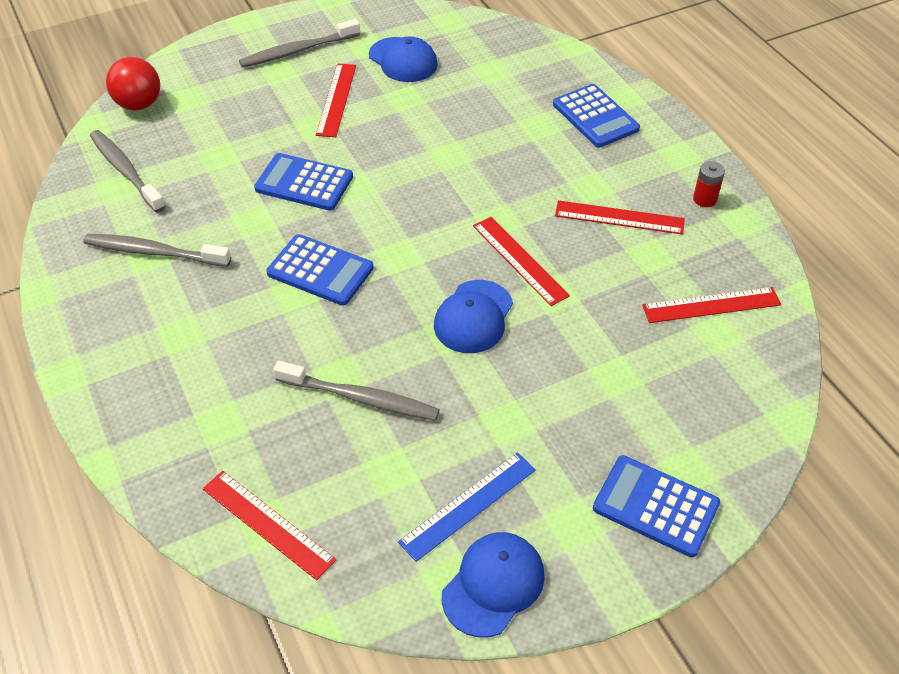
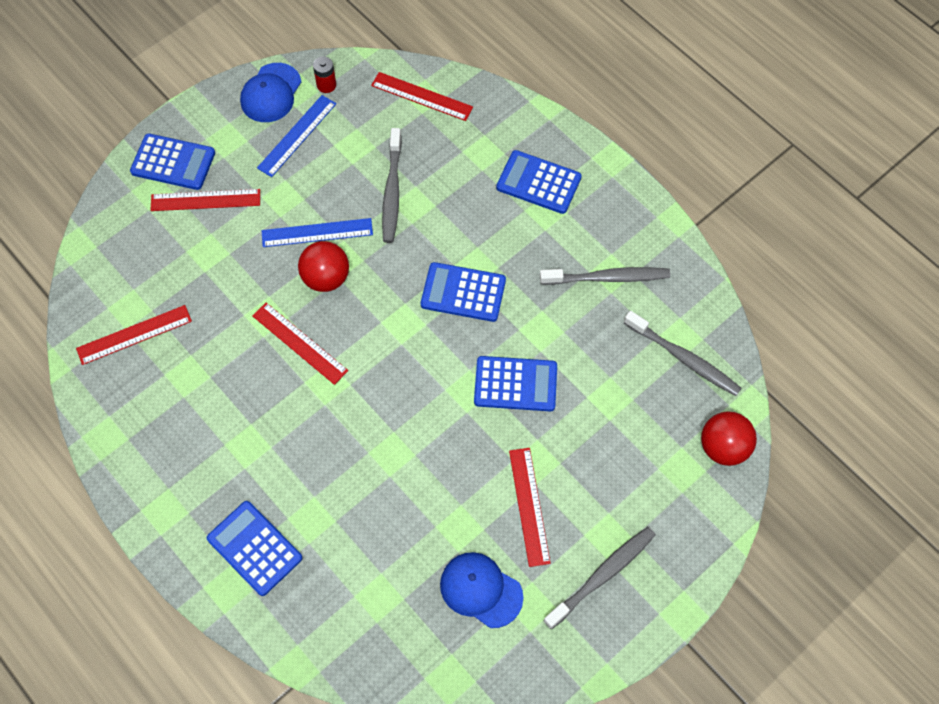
camera: 165 degrees right, 15 degrees up
(171, 368) = (538, 183): none -> blue calculator
(360, 398) = (392, 191): grey toothbrush -> grey toothbrush turned 90 degrees counterclockwise
(472, 369) = (317, 233): none -> blue ruler
(473, 317) = (326, 278): blue cap -> red ball
(619, 218) = (218, 412): red ruler -> red ruler (205, 200)
(704, 199) = (139, 455): red battery -> red battery (326, 85)

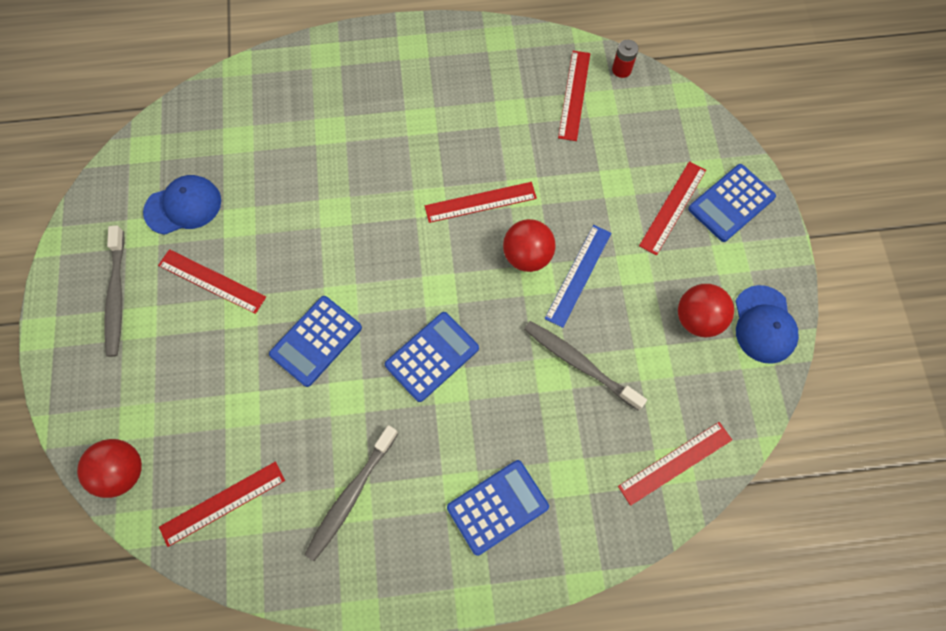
camera: 125 degrees right, 5 degrees up
(254, 548) = (339, 84): blue calculator -> none
(271, 93) = (764, 324): blue cap -> blue cap turned 150 degrees counterclockwise
(297, 135) = (698, 319): blue ruler -> red ball
(326, 85) = (744, 380): red battery -> red battery (621, 70)
(684, 358) = (223, 503): grey toothbrush -> red ruler

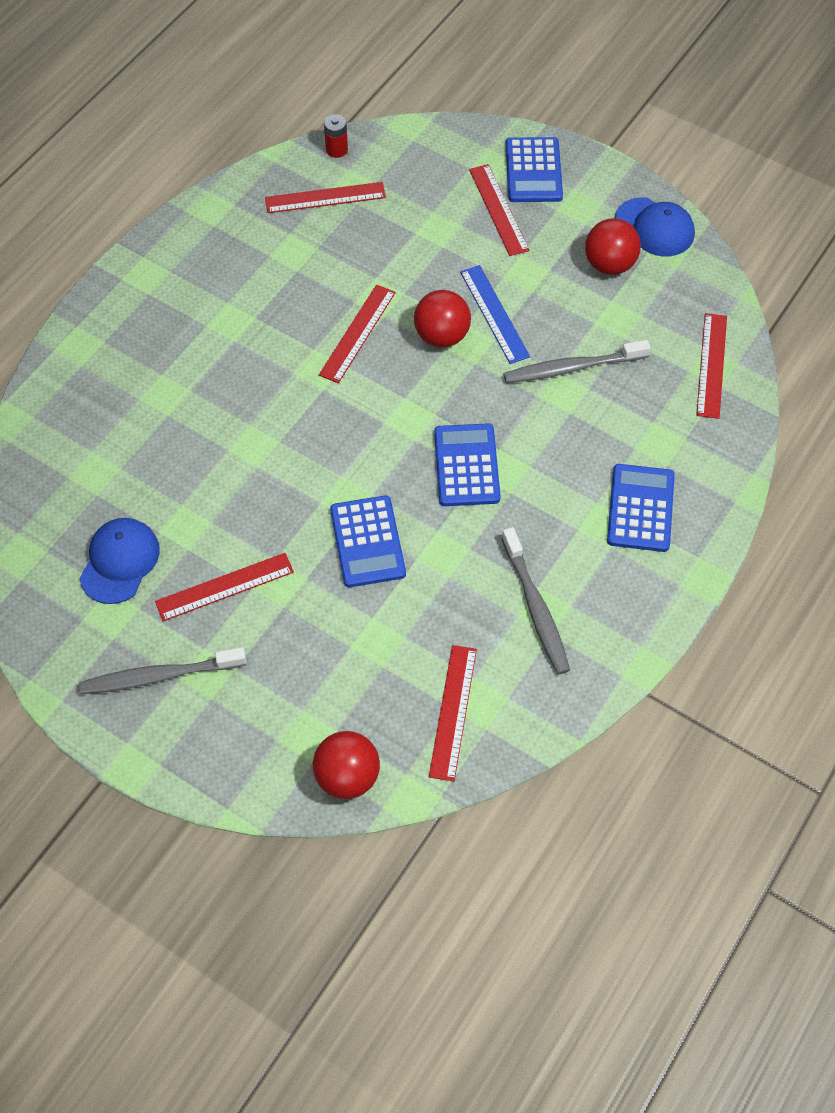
camera: 50 degrees left, 10 degrees down
(116, 296) = (159, 676): grey toothbrush -> grey toothbrush turned 135 degrees clockwise
(574, 95) = (325, 198): red ruler -> red ruler turned 60 degrees counterclockwise

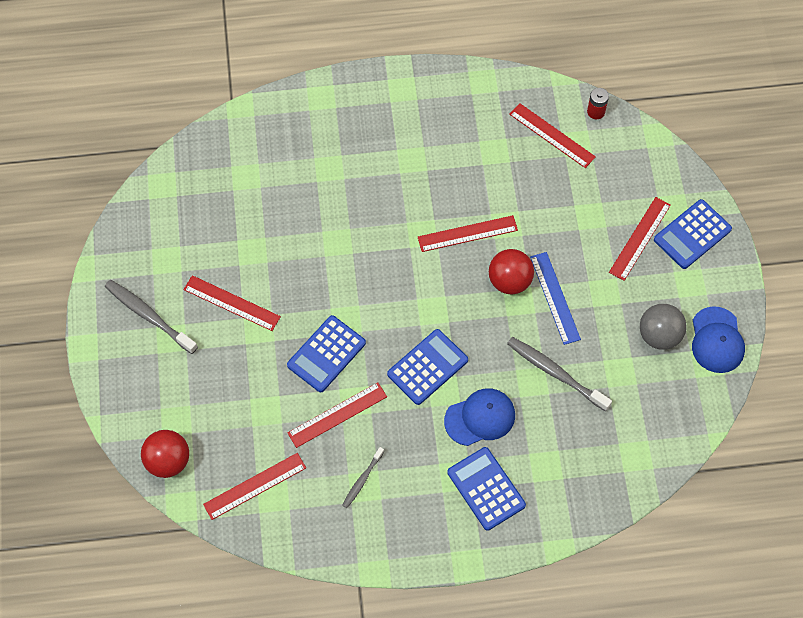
camera: 50 degrees right, 5 degrees up
(119, 562) = (201, 237): blue cap -> blue cap (480, 418)
(494, 314) = (554, 298): blue ruler -> blue ruler turned 45 degrees counterclockwise
(535, 608) = (362, 480): grey toothbrush -> grey toothbrush, size x0.57
(609, 264) = (659, 335): red ball -> grey ball
(640, 508) = (486, 489): blue calculator -> blue calculator turned 90 degrees counterclockwise
(711, 365) = (636, 454): red ruler -> red ruler (337, 414)

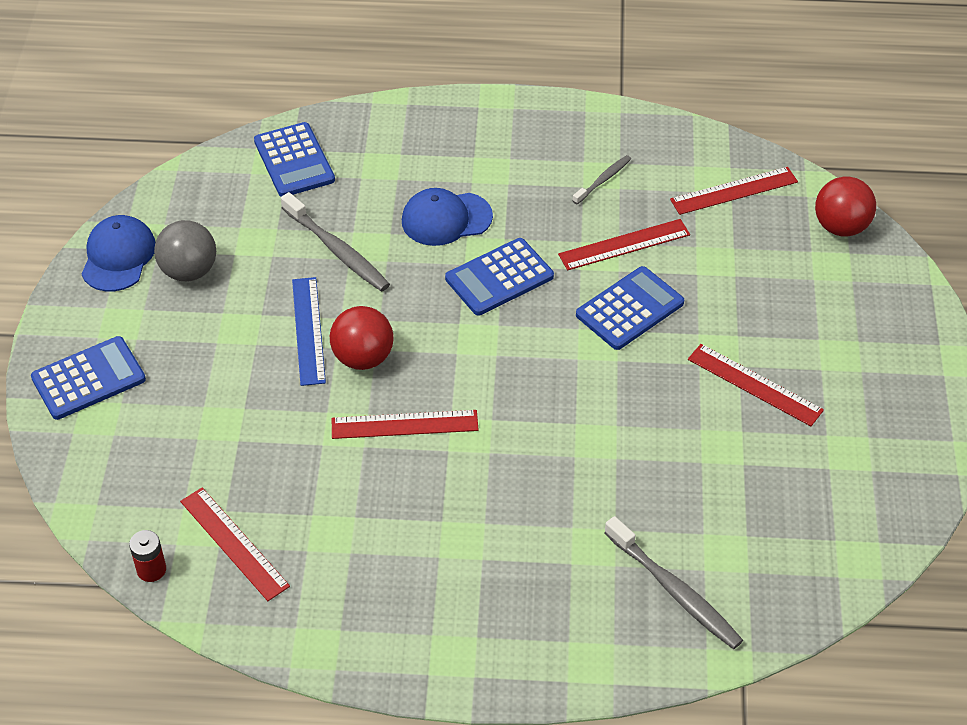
camera: 170 degrees left, 15 degrees down
(149, 316) = (871, 385): grey toothbrush -> grey toothbrush (674, 591)
(486, 489) = (458, 154): blue calculator -> blue calculator (294, 160)
(640, 238) = (163, 384): red ruler -> none

